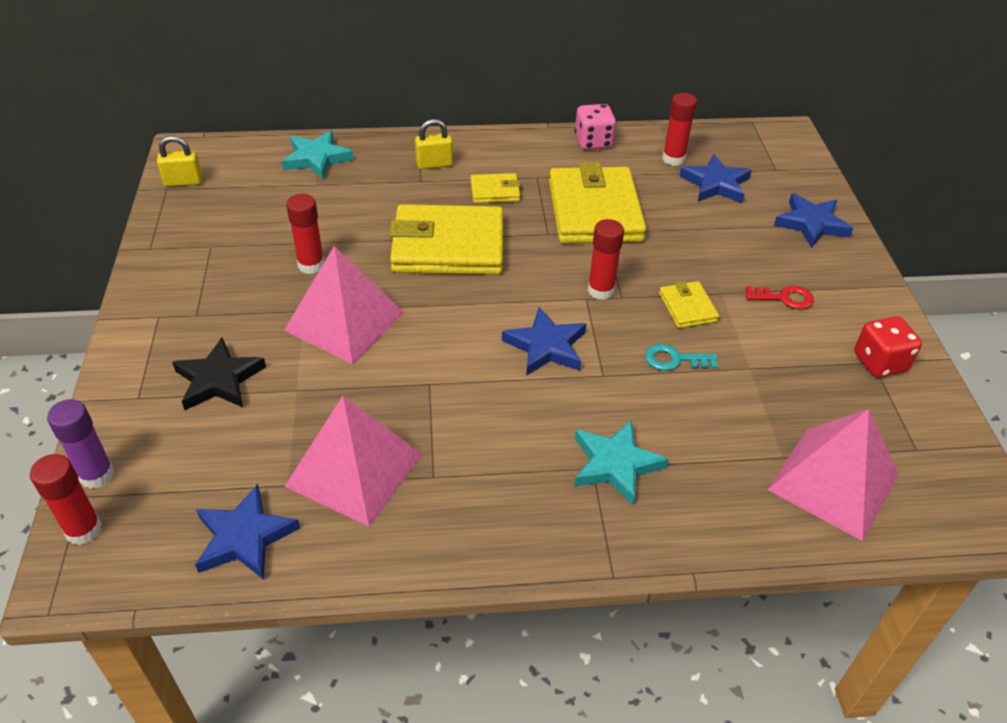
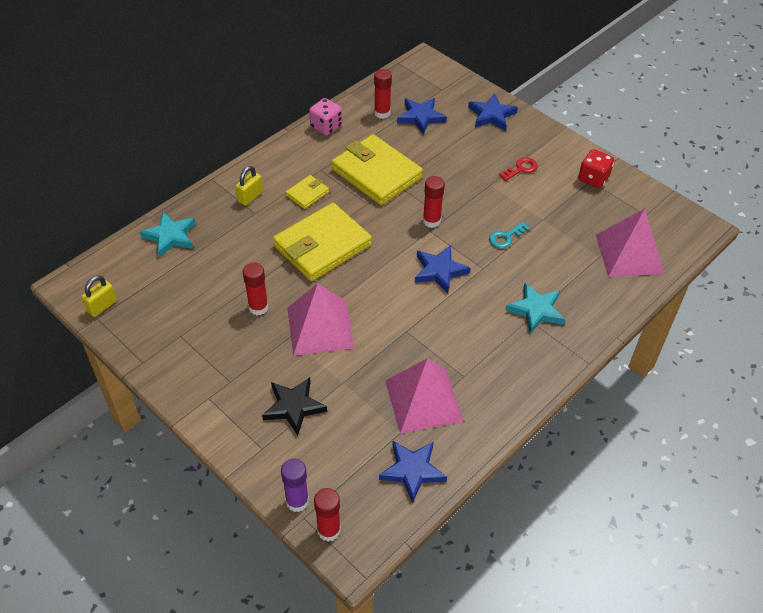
camera: 40 degrees left, 5 degrees up
(687, 307) = (482, 203): yellow wallet -> none

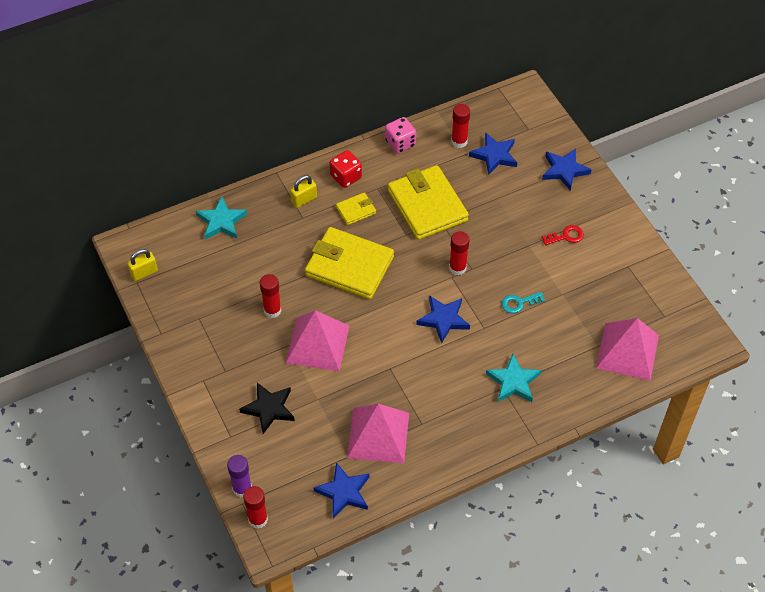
camera: 20 degrees right, 5 degrees up
(322, 246) = (349, 266): yellow wallet -> yellow wallet turned 45 degrees clockwise
(593, 178) = (631, 265): red dice -> red dice (346, 177)

